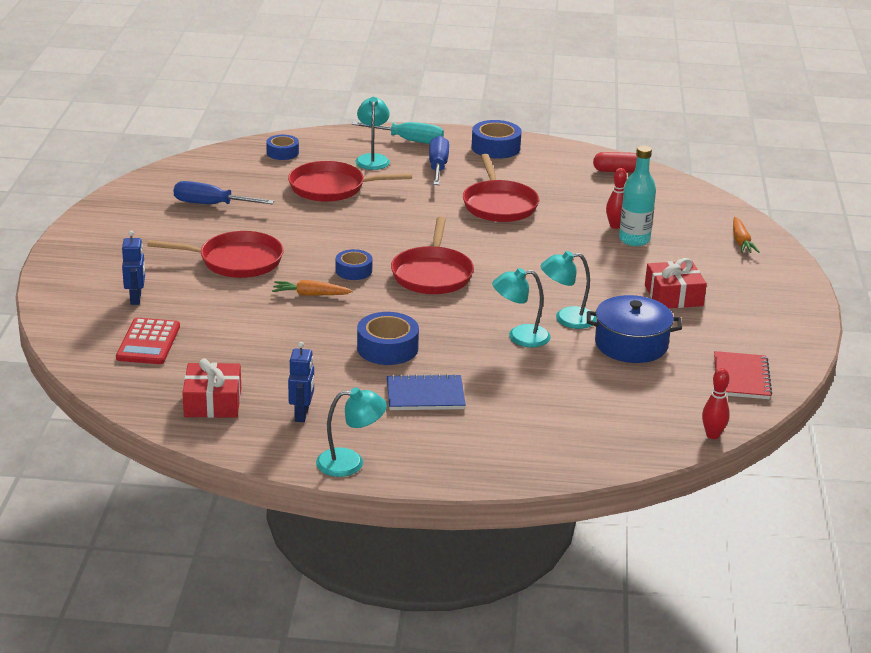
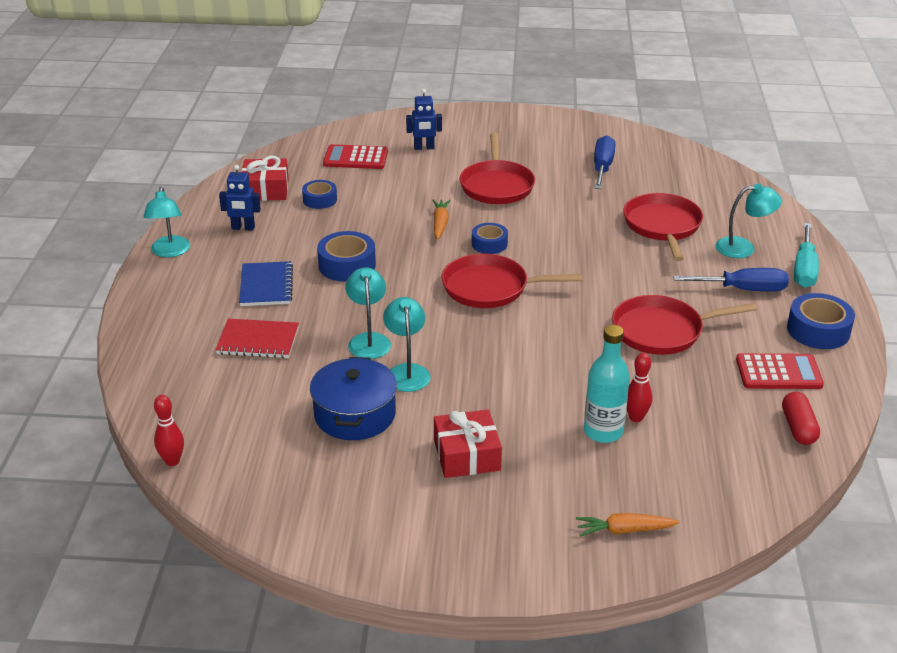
camera: 90 degrees right, 5 degrees up
(282, 153) = (732, 196): blue tape -> blue tape (320, 200)
(551, 168) = (778, 372): none -> red calculator
(741, 378) = (282, 494): red notebook -> red notebook (258, 341)

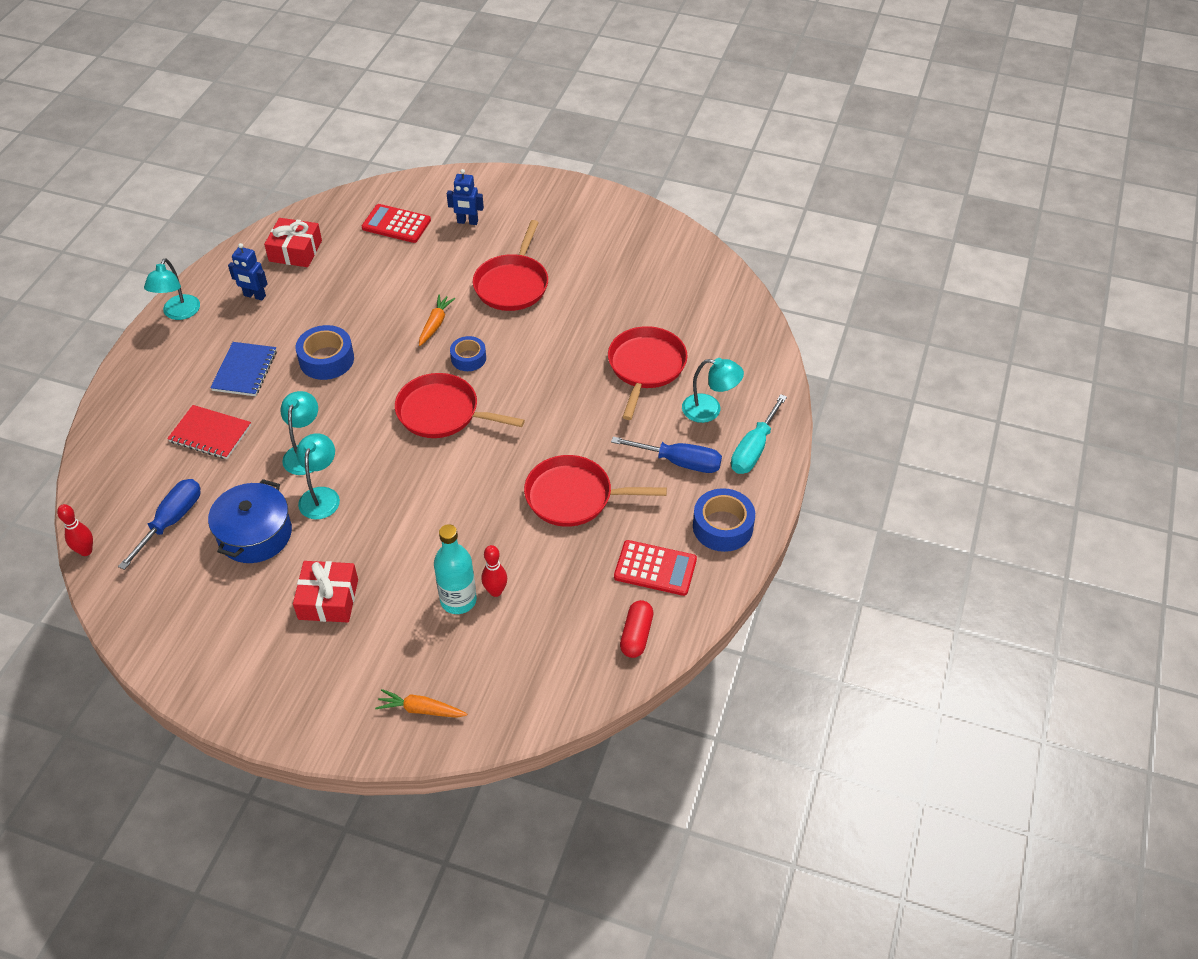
camera: 15 degrees right, 15 degrees up
(320, 200) = (339, 273): blue tape -> none
(602, 167) = (628, 279): blue screwdriver -> blue screwdriver (171, 521)

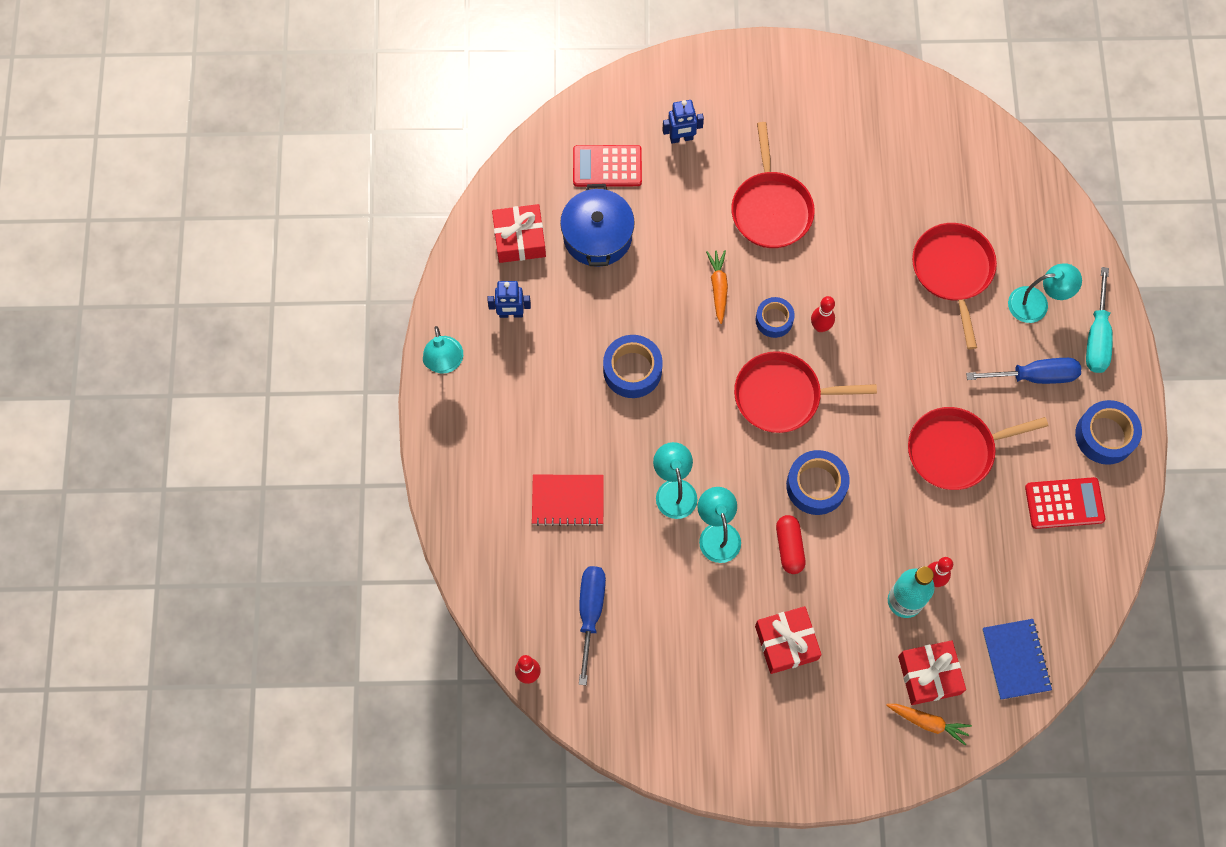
camera: 20 degrees left, 20 degrees up
(245, 371) = (557, 412): blue notebook -> blue notebook (1015, 659)
(255, 534) = (679, 598): blue pot -> blue pot (597, 236)
(421, 709) = (928, 722): orange carrot -> orange carrot turned 150 degrees counterclockwise
(431, 486) = (816, 486): none -> blue tape
(445, 669) = (929, 675): none -> red gift
(505, 374) = (820, 327): none -> red bowling pin
(636, 635) = (1078, 579): red capsule -> red capsule (789, 547)

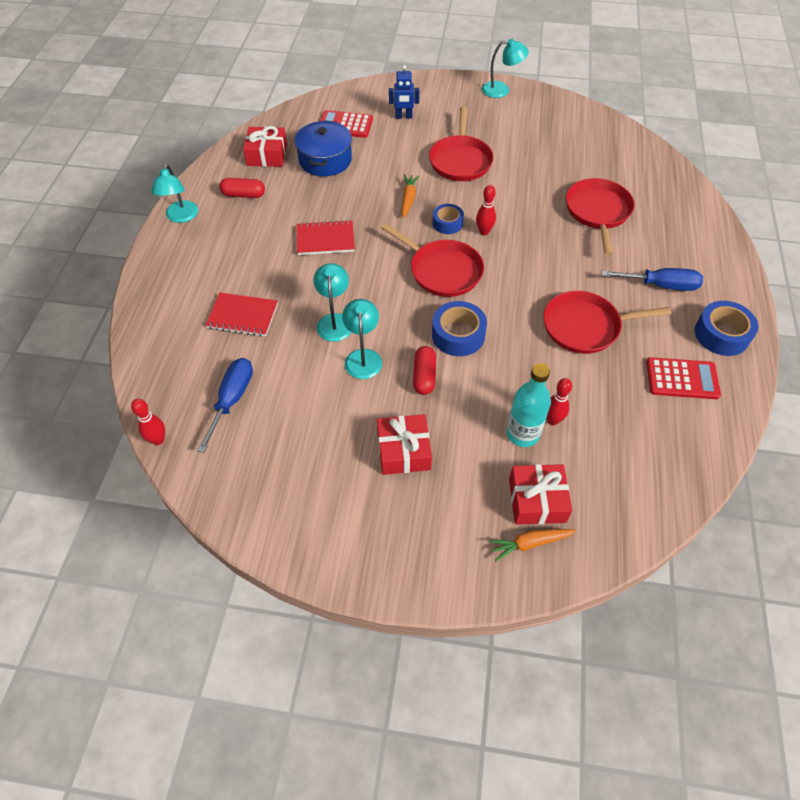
camera: 10 degrees right, 15 degrees down
(511, 314) = (243, 195): blue robot -> red capsule
(632, 370) = (325, 239): blue tape -> red notebook
(782, 396) = (442, 271): red pan -> red pan turned 150 degrees counterclockwise
(928, 722) = (529, 543): orange carrot -> orange carrot turned 135 degrees clockwise
(1015, 659) = (625, 500): blue notebook -> none
(1036, 303) = (665, 239): turquoise lamp -> turquoise lamp (501, 90)
(1097, 336) = (716, 266): turquoise screwdriver -> none

